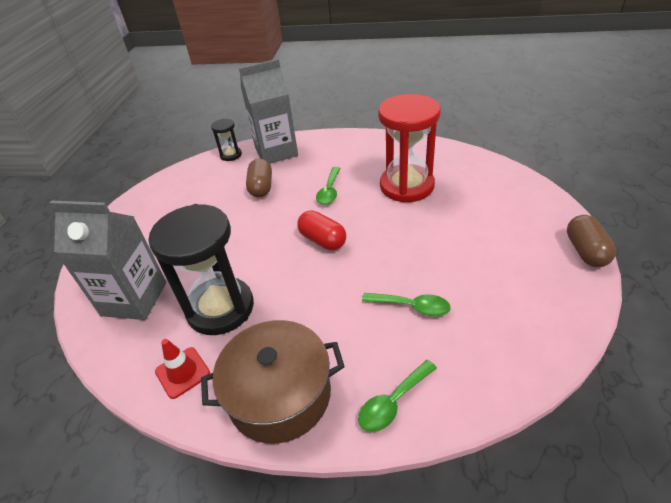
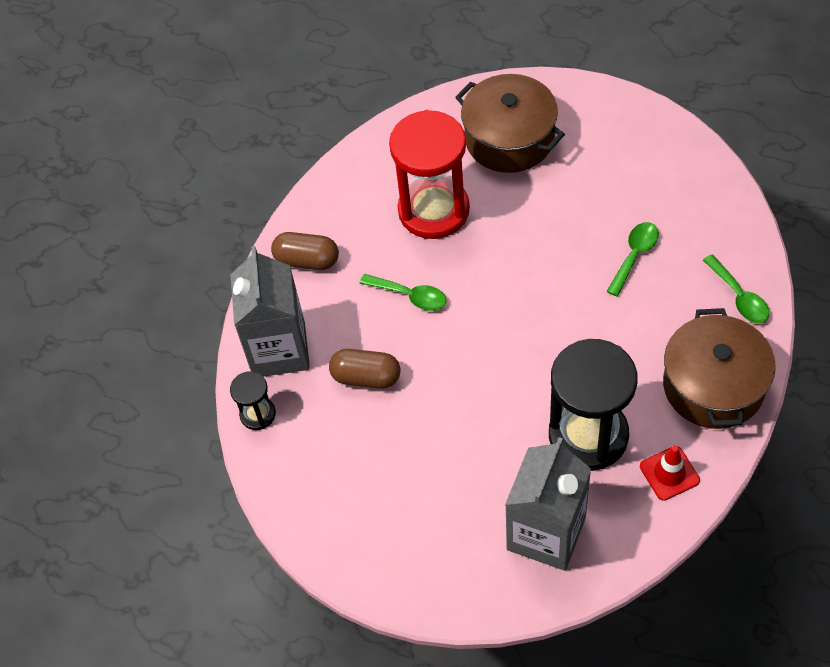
camera: 75 degrees left, 15 degrees up
(322, 240) = (506, 318): red capsule -> none
(496, 208) = (509, 139): none -> brown pot
(586, 251) = (601, 93): brown capsule -> brown capsule (307, 260)

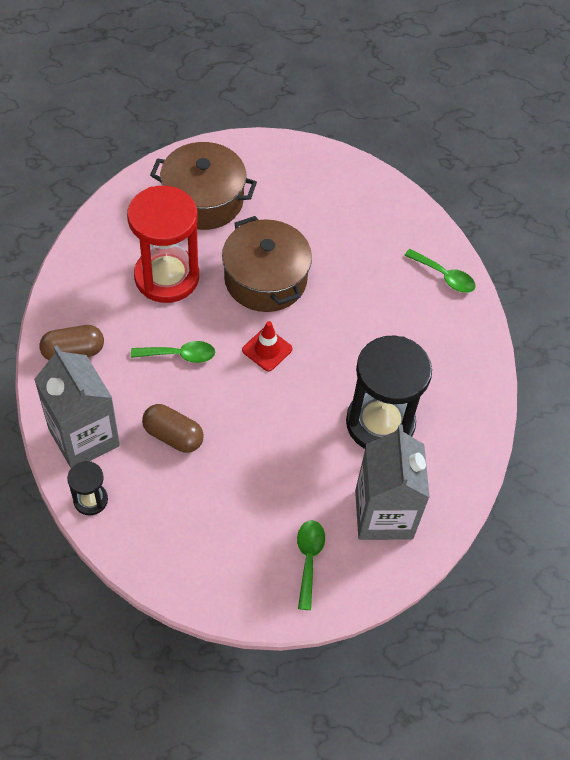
camera: 35 degrees left, 0 degrees up
(366, 377) = (173, 436): brown capsule -> brown capsule turned 45 degrees clockwise
(634, 256) = (349, 267): green spoon -> green spoon (309, 559)
(669, 473) = (456, 432): red traffic cone -> red traffic cone (267, 349)
(713, 385) = (457, 351): brown pot -> brown pot (265, 279)

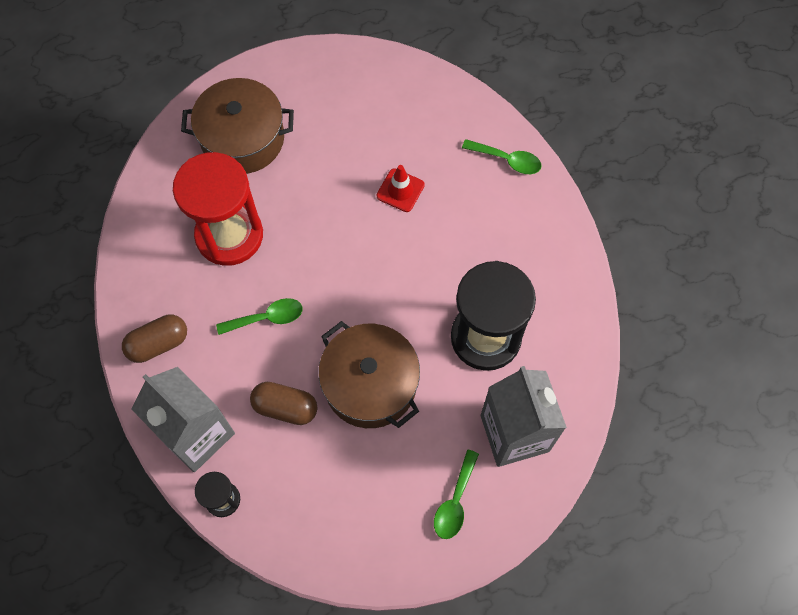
camera: 10 degrees left, 10 degrees up
(265, 279) = (330, 211): brown pot -> brown pot (370, 384)
(267, 349) = (353, 288): red traffic cone -> red traffic cone (400, 190)
(309, 559) = (455, 501): green spoon -> green spoon turned 150 degrees counterclockwise

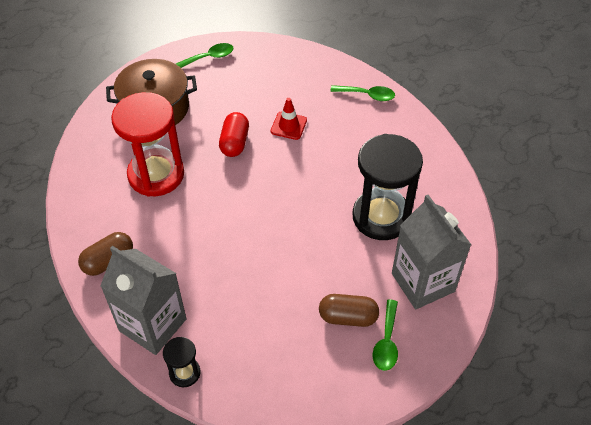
camera: 10 degrees left, 15 degrees down
(267, 318) = (198, 229): green spoon -> green spoon (209, 58)
(285, 407) = (226, 292): brown capsule -> brown capsule (348, 317)
(330, 204) = (234, 142): none -> red capsule
(370, 384) = (294, 264): brown pot -> none

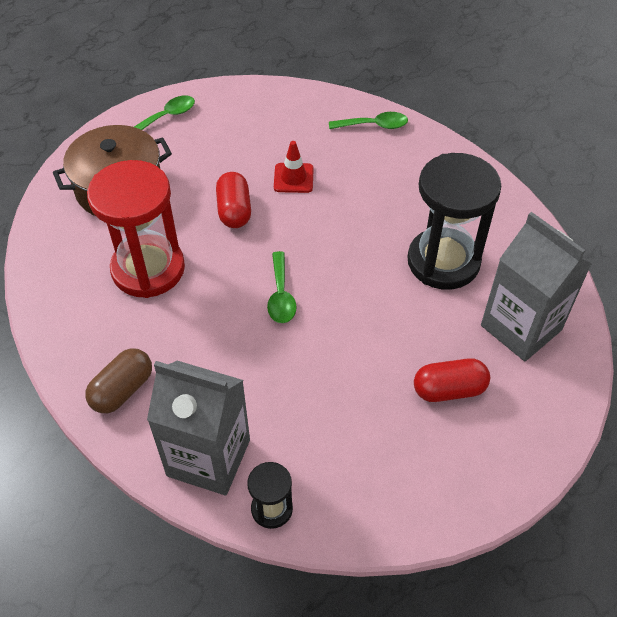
camera: 15 degrees left, 0 degrees up
(348, 317) = (449, 389): brown capsule -> red capsule
(386, 342) = (506, 408): green spoon -> green spoon (281, 295)

